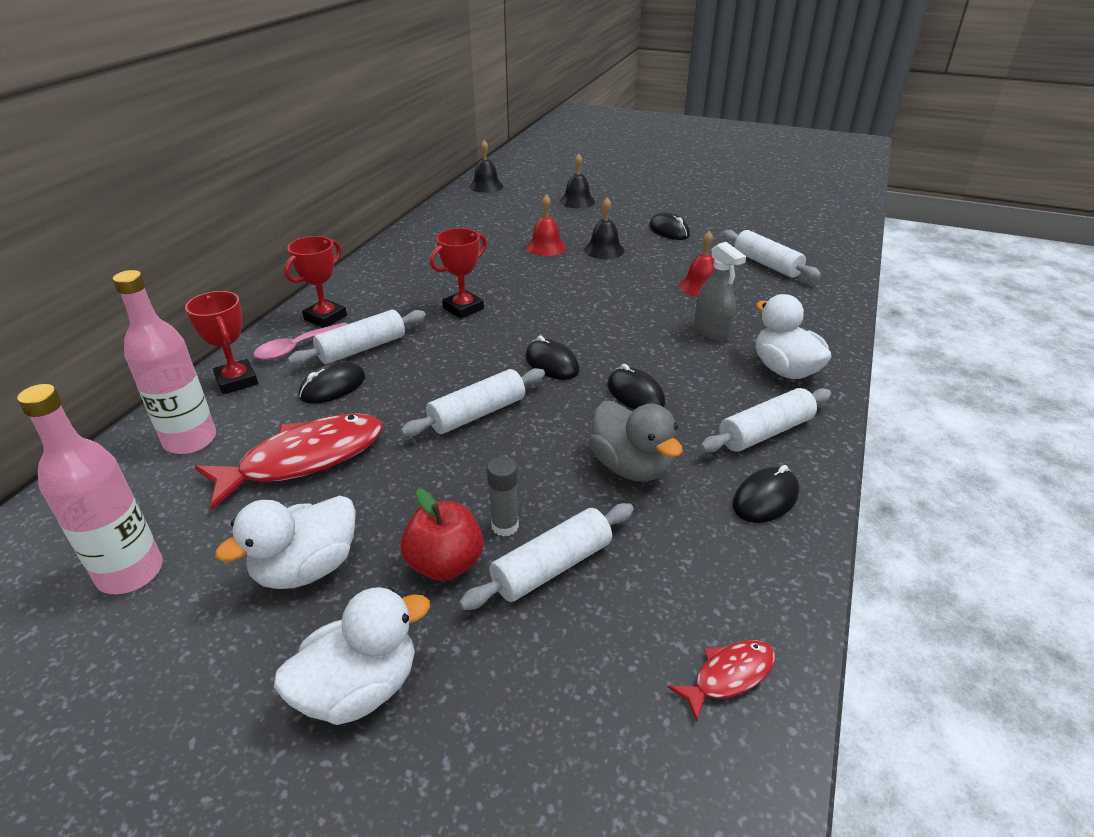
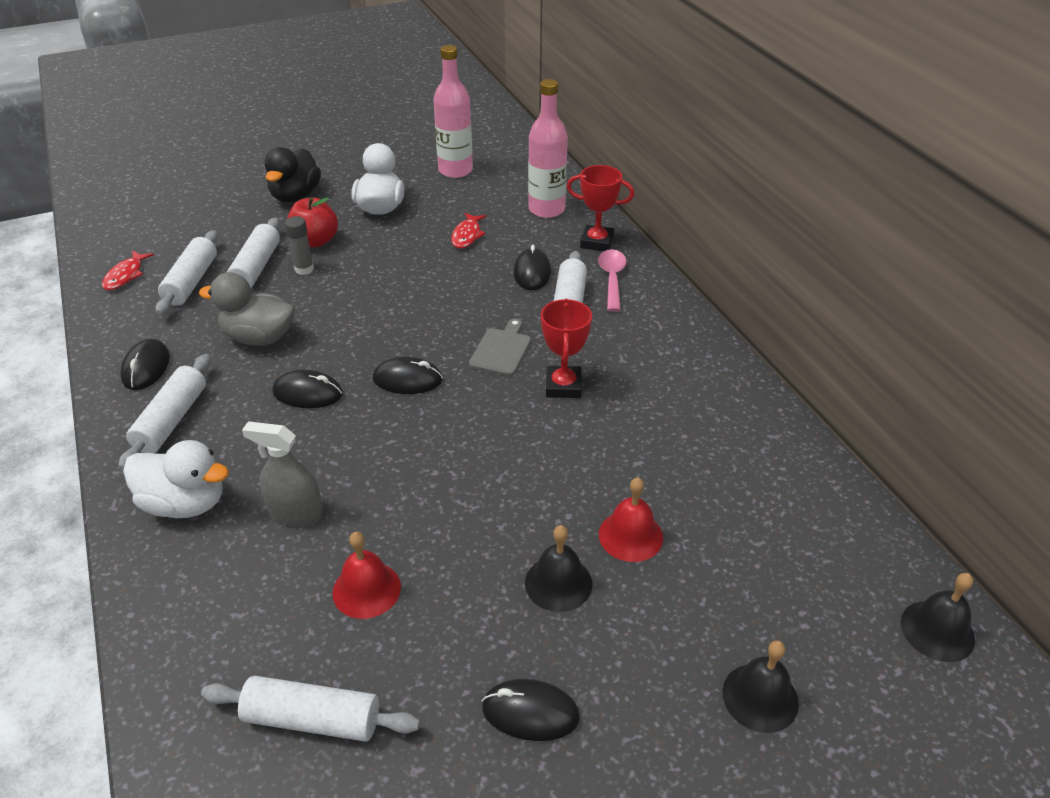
camera: 135 degrees right, 5 degrees up
(304, 459) = (467, 235): red fish -> red fish, size x0.49
(325, 317) = (647, 309): red trophy -> none
(359, 689) = (295, 196): white duck -> black duck
(460, 347) = (501, 350): none -> grey cutting board
(477, 414) = (408, 312): white rolling pin -> white rolling pin (191, 282)

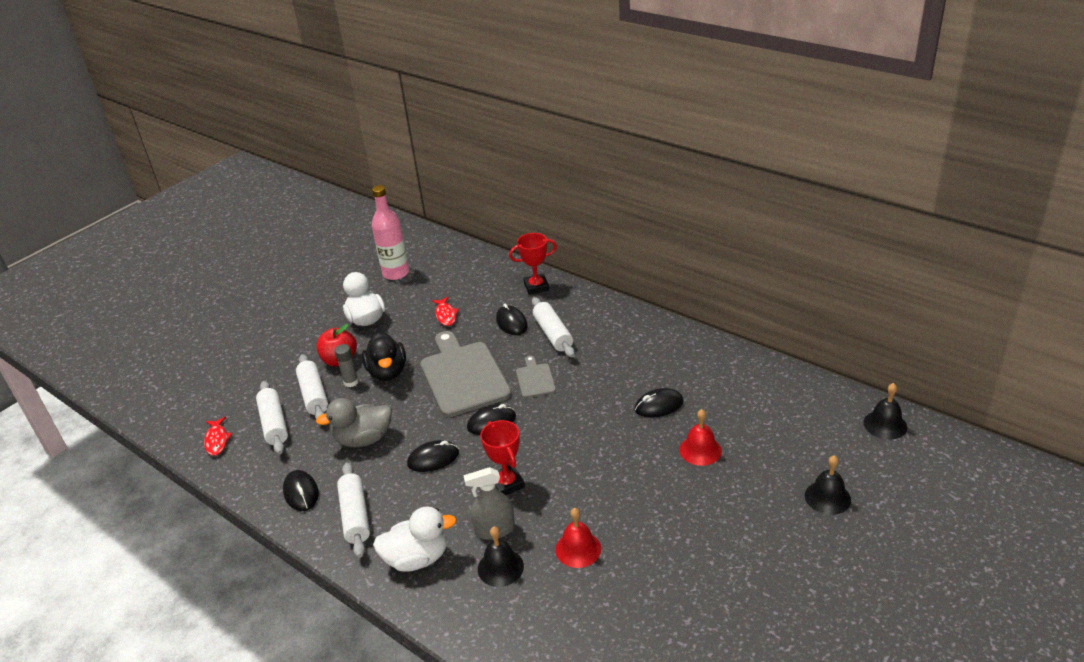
camera: 25 degrees left, 5 degrees down
(295, 196) = (293, 335): black duck -> black duck (387, 372)
(312, 719) = (610, 627): white rolling pin -> none
(424, 311) = (463, 376): none -> grey cutting board
(530, 712) = (722, 563): black mouse -> black mouse (659, 406)
(546, 209) = (484, 277): pink bottle -> none
(558, 583) = (682, 493): black bell -> black bell (500, 567)
(563, 386) = (592, 385): red trophy -> red trophy (507, 484)
(612, 279) = (566, 307): pink spoon -> none

